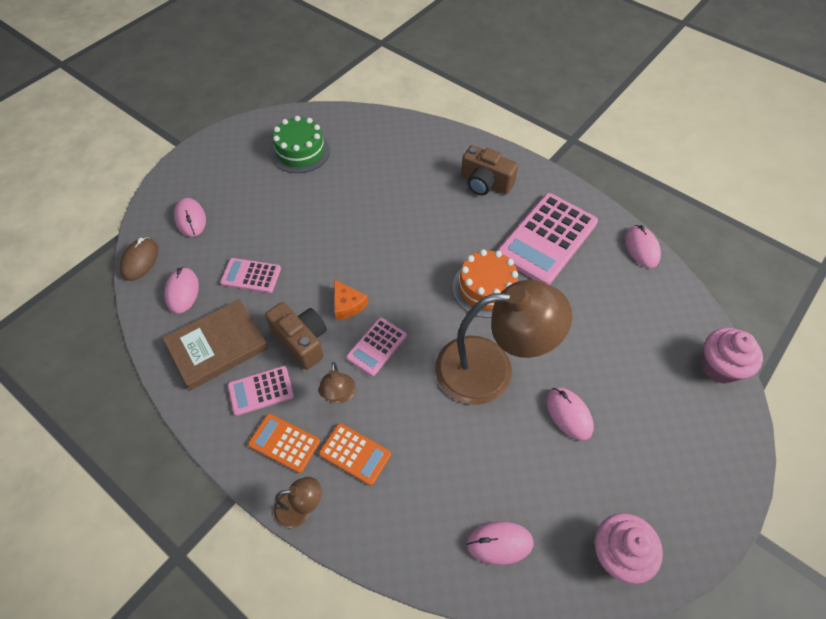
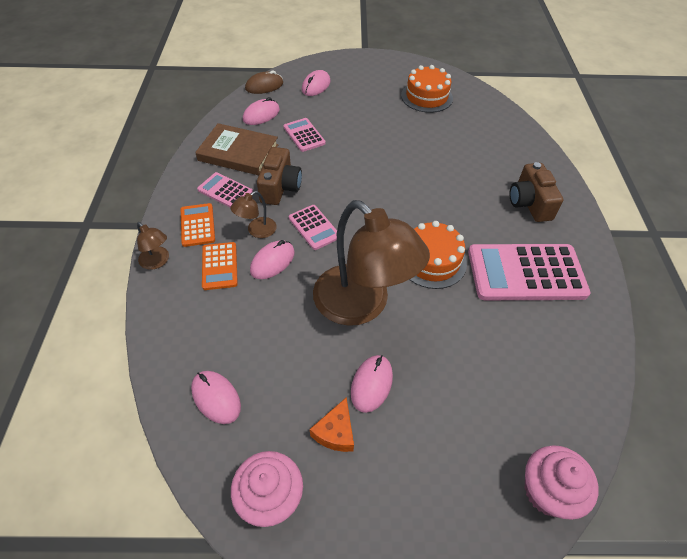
camera: 50 degrees right, 5 degrees down
(300, 151) = (426, 97): green cake -> orange cake
(347, 305) = (331, 192): orange cheese -> orange cheese (335, 432)
(376, 346) = (314, 227): pink calculator -> pink calculator turned 120 degrees counterclockwise
(641, 248) = (604, 348): pink mouse -> pink mouse (272, 261)

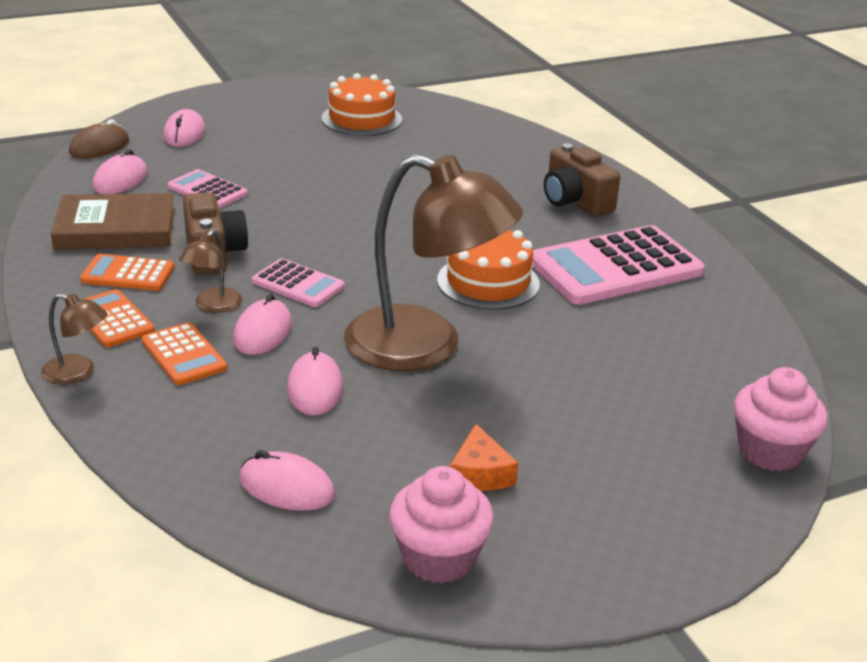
camera: 25 degrees left, 20 degrees down
(225, 191) = (128, 274): pink calculator -> orange calculator
(371, 384) = (494, 417): pink mouse -> pink mouse (315, 388)

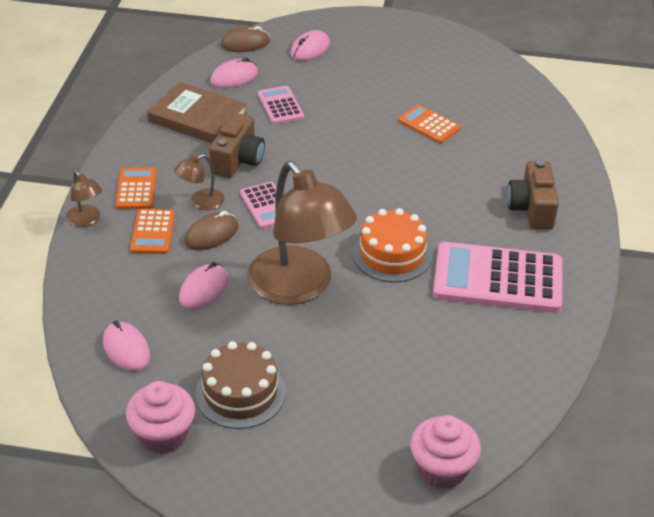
camera: 35 degrees right, 10 degrees up
(128, 274) = (174, 157): orange calculator -> orange calculator (429, 124)
(263, 332) = (211, 234): pink mouse -> brown mouse
(361, 119) = (447, 75): orange cake -> none
(479, 473) = (240, 393): orange cheese -> brown cake

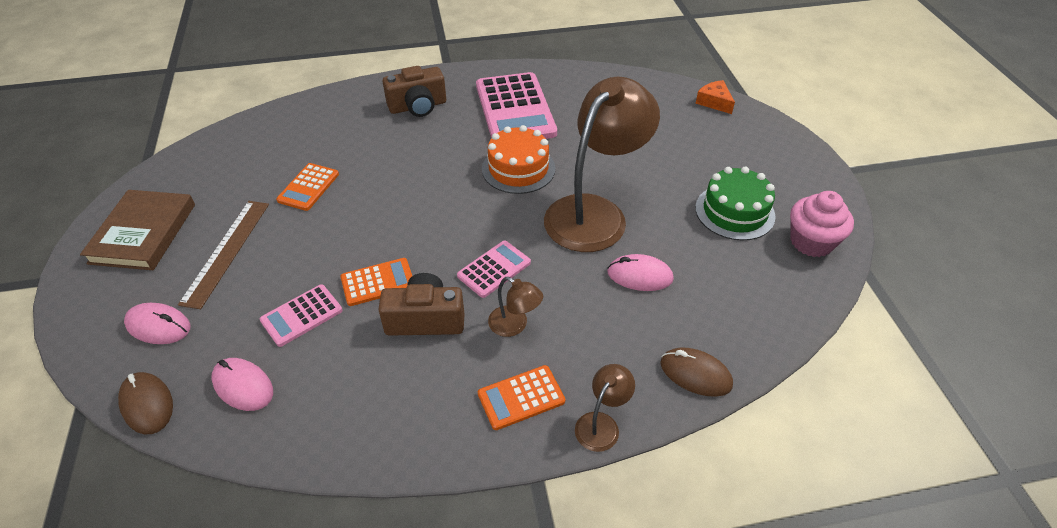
camera: 110 degrees left, 5 degrees up
(126, 349) = (750, 302): pink mouse -> none
(153, 232) = (585, 349): orange calculator -> orange calculator (378, 282)
(197, 118) = (350, 392): brown book -> brown book (143, 233)
(211, 234) = (561, 297): brown mouse -> brown mouse (695, 374)
(240, 393) = (734, 212): brown cake -> green cake
(369, 79) = (226, 252): none -> brown ruler
(442, 469) = (714, 102): pink cupcake -> orange cheese

